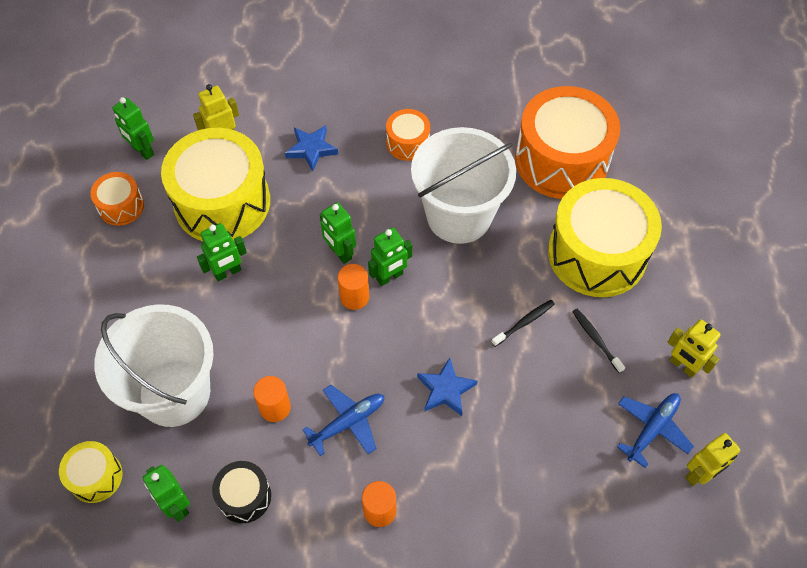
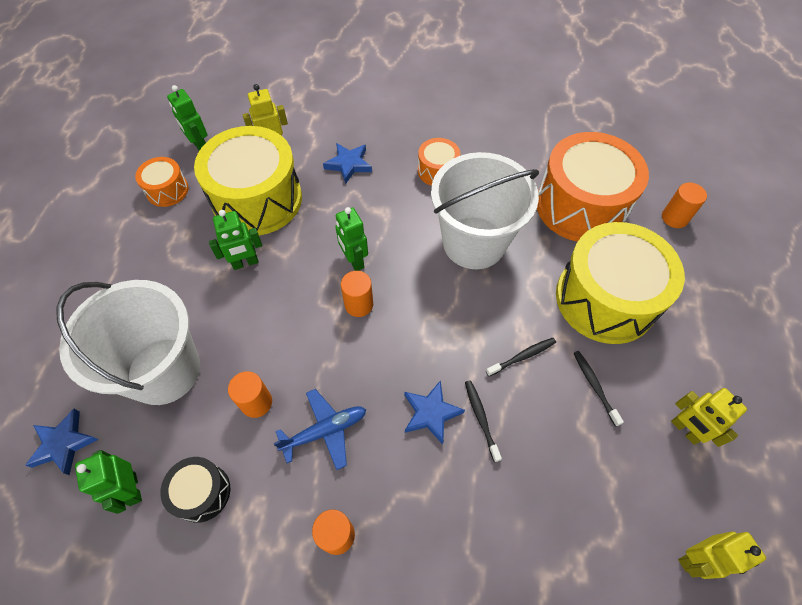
camera: 10 degrees right, 0 degrees up
(96, 477) = (63, 444): yellow drum -> blue star
(390, 277) = (397, 290): green robot -> none
(494, 386) = (481, 418): none -> black toothbrush
(652, 429) = (645, 495): blue plane -> none
(656, 159) = (674, 218): none -> orange cylinder

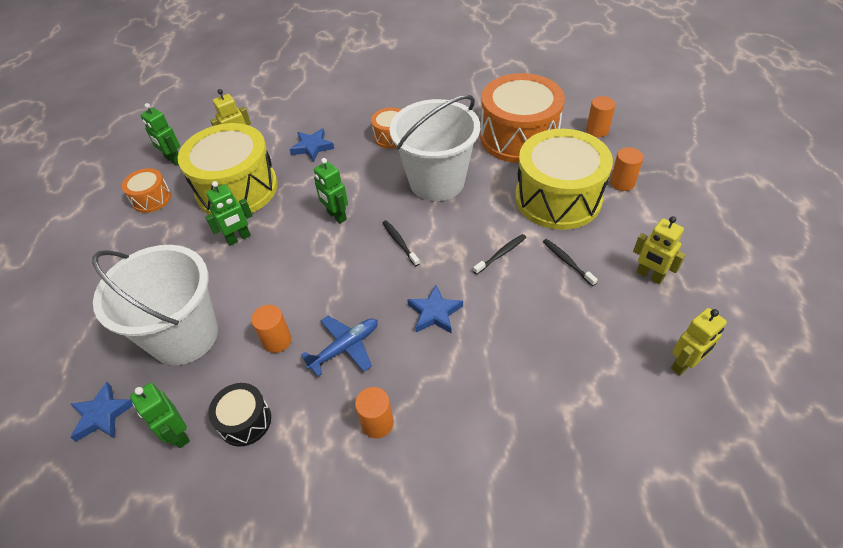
camera: 10 degrees left, 10 degrees down
(359, 304) = (349, 247): orange cylinder -> orange cylinder (622, 183)
(481, 418) = (479, 306): black toothbrush -> black toothbrush (399, 242)

